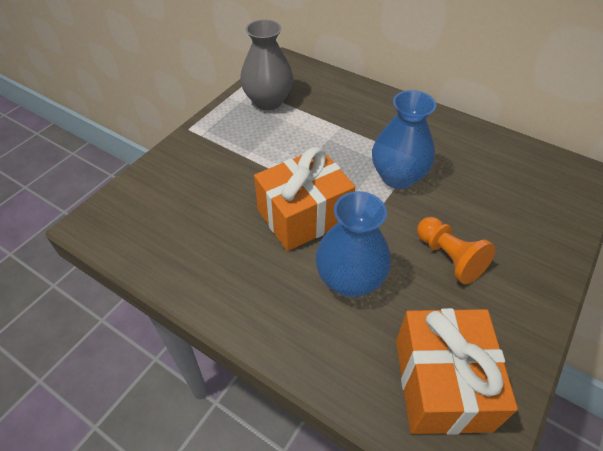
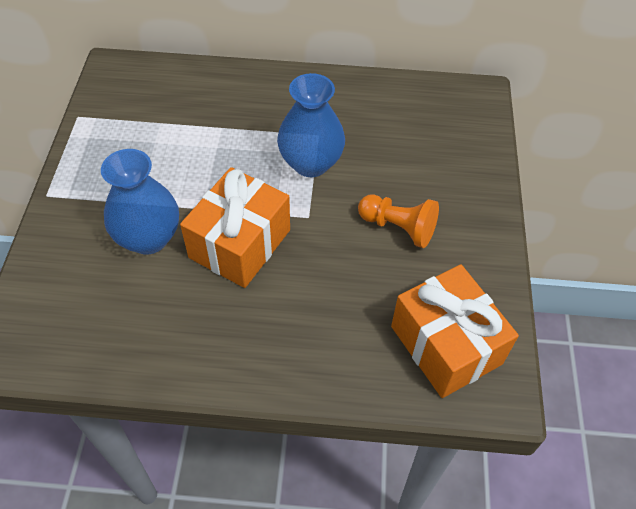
camera: 30 degrees left, 5 degrees up
(268, 101) = (121, 126): grey vase -> none
(349, 280) = (321, 289): blue vase -> blue vase (148, 238)

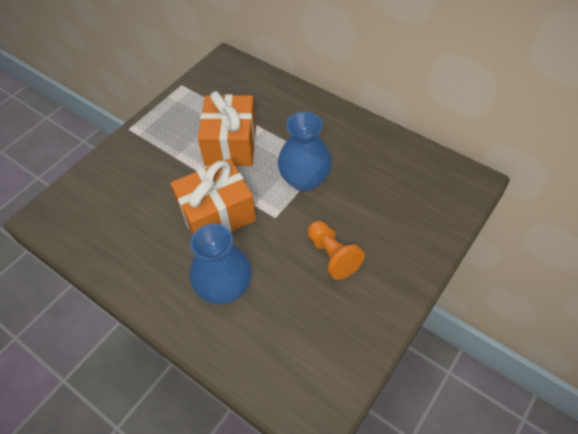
camera: 35 degrees right, 0 degrees up
(148, 238) = (165, 184): blue vase -> blue vase (224, 287)
(446, 345) = (302, 359): orange gift -> orange gift (231, 144)

